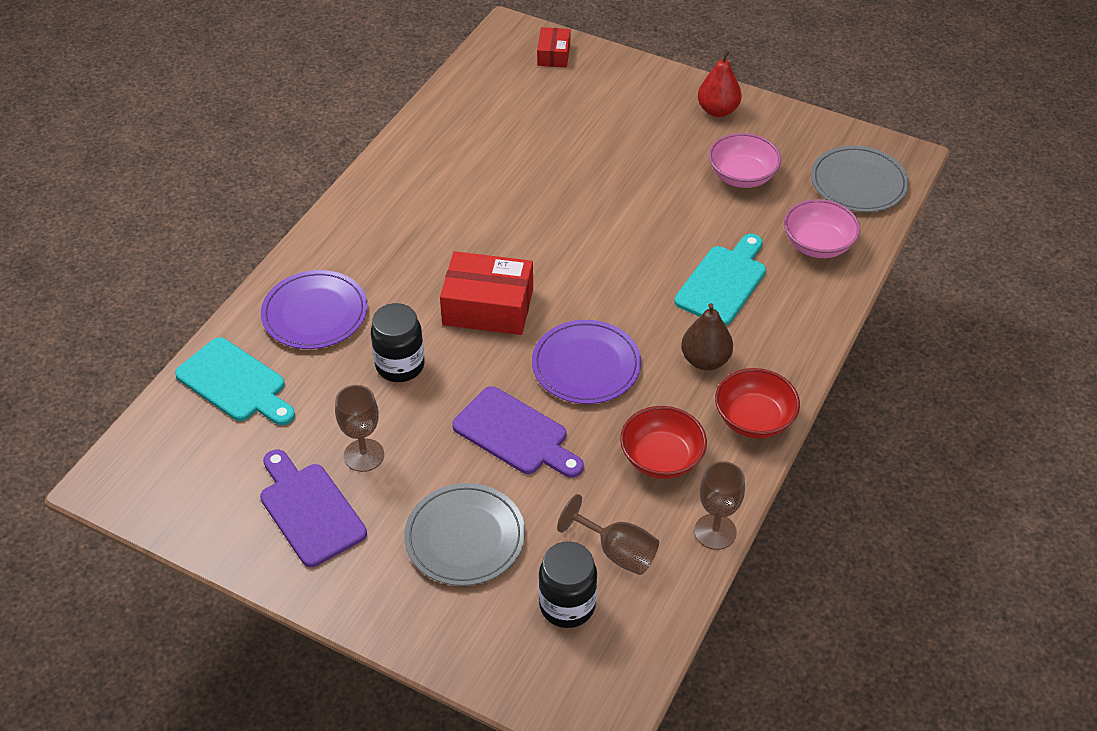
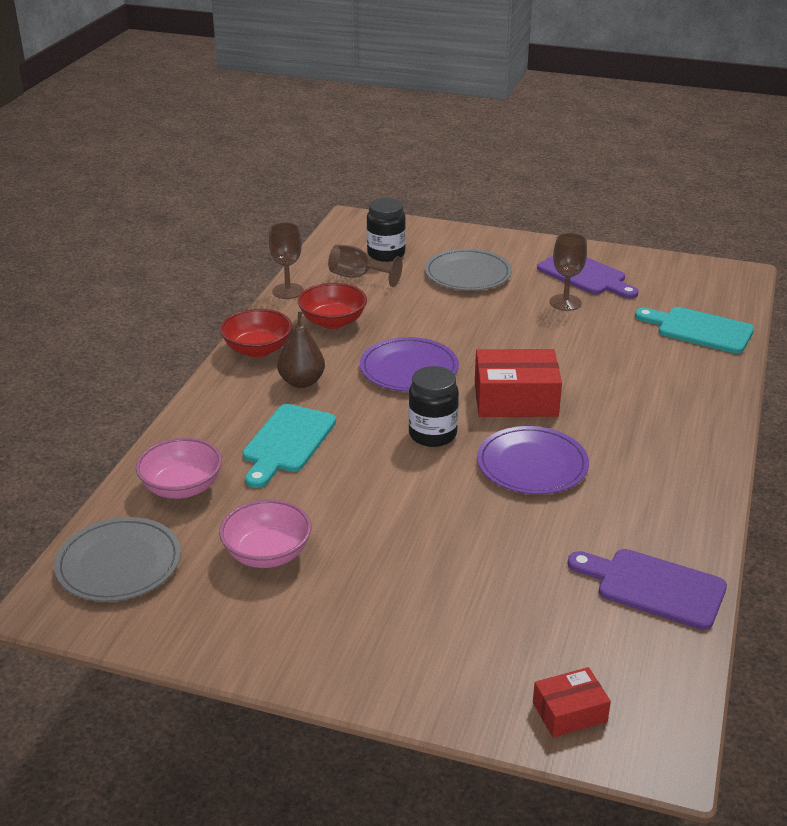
camera: 170 degrees right, 15 degrees down
(315, 313) = (672, 379): purple plate -> purple plate (532, 464)
(400, 365) = (571, 353): black jar -> black jar (432, 434)
(515, 434) = (453, 324): purple cutting board -> purple cutting board (653, 587)
(553, 55) = (569, 712): red box -> red box turned 75 degrees clockwise
(717, 110) = (302, 644): red pear -> none

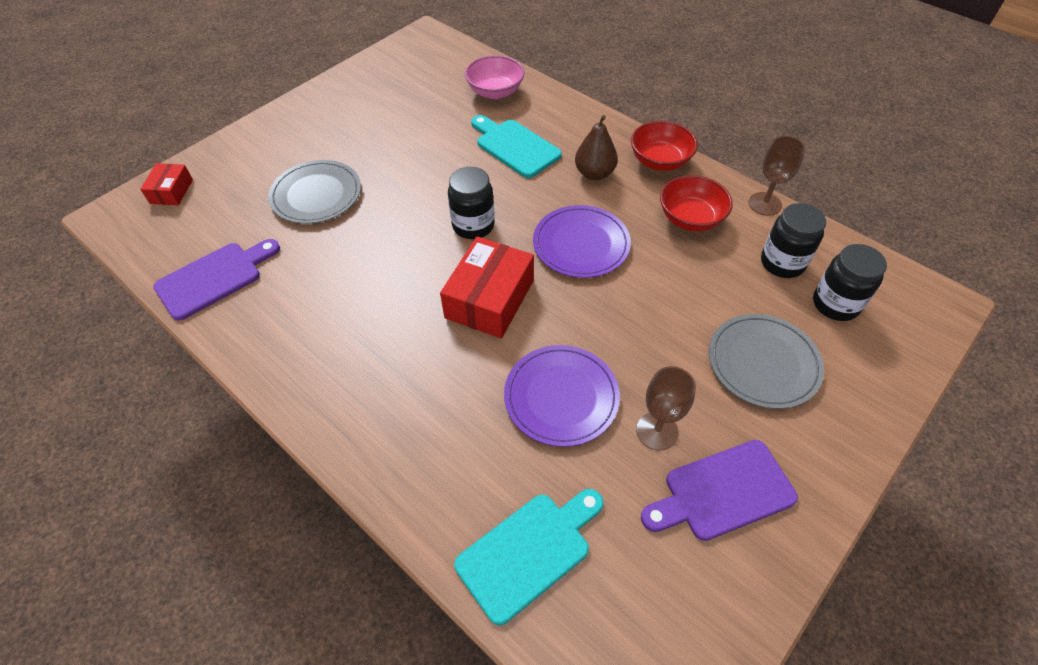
camera: 115 degrees right, 20 degrees up
(119, 563) = (440, 59): grey plate -> grey plate (316, 195)
(267, 554) = (403, 112): pink bowl -> none
(357, 277) = (782, 263): brown goblet -> black jar
(532, 464) = (393, 270): purple plate -> purple plate (561, 397)

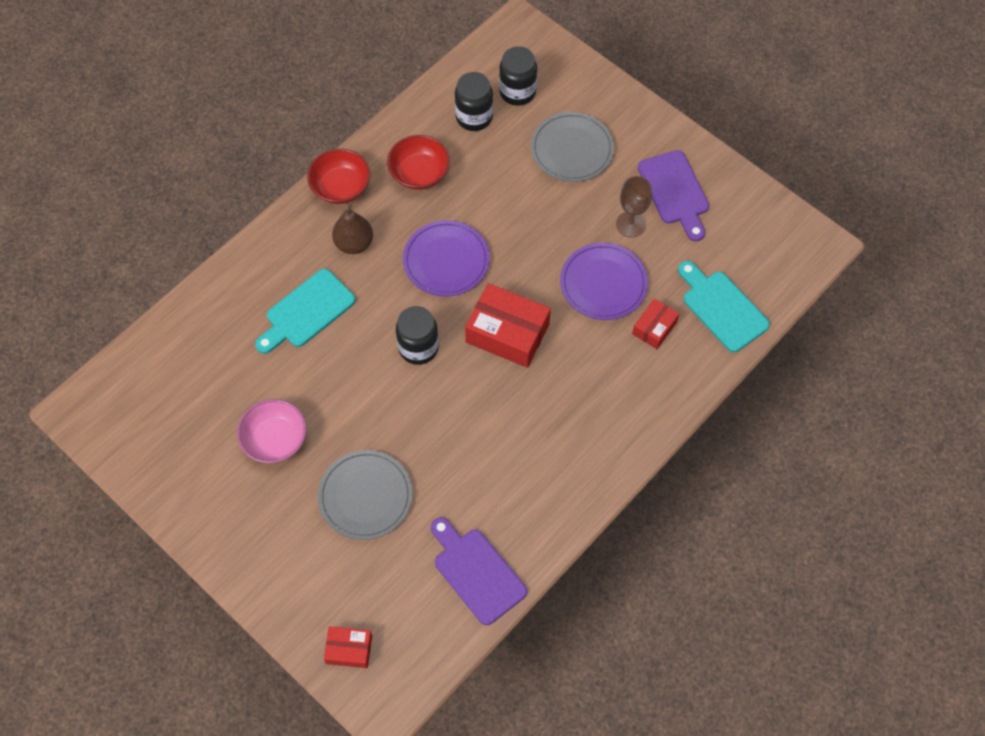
camera: 90 degrees left, 10 degrees up
(495, 92) = (210, 330): pink bowl -> pink bowl (275, 440)
(495, 457) = (654, 328): none -> red box
(764, 204) = (404, 116): brown goblet -> none

